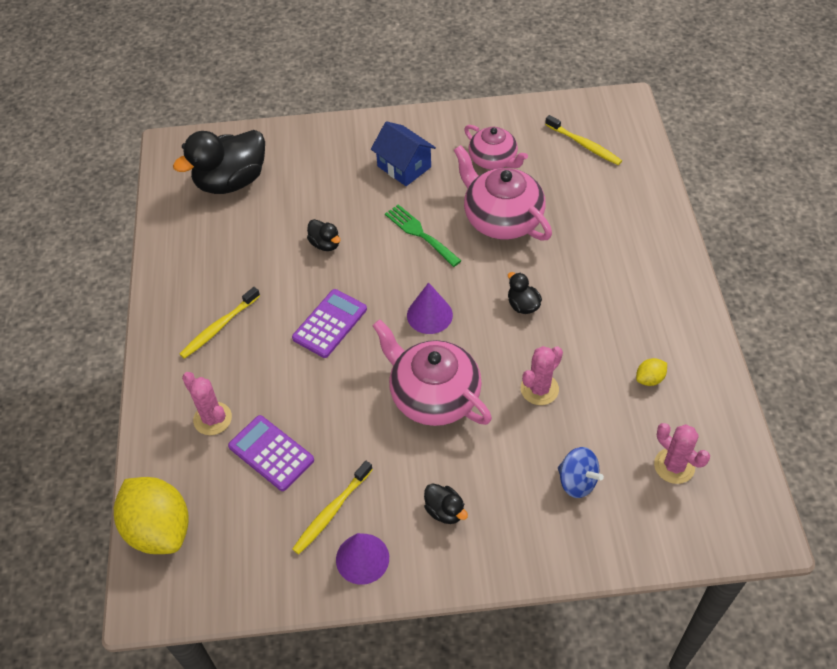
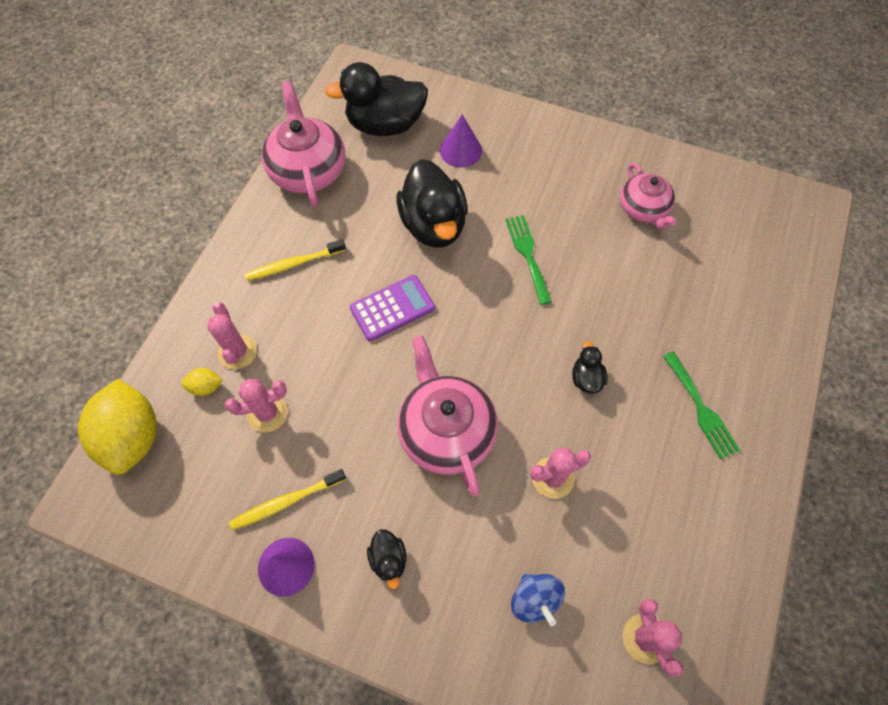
camera: 25 degrees right, 10 degrees up
(271, 453) = (267, 413): purple calculator -> pink cactus
(325, 244) = (433, 225): black duck -> black duck, size x2.22
(404, 166) = (551, 178): blue house -> none
(429, 315) = (489, 344): purple cone -> purple cone (460, 150)
(501, 218) = (616, 275): pink teapot -> pink teapot (308, 170)
(584, 145) = (746, 233): yellow toothbrush -> none
(623, 287) = (701, 409): none -> green fork
(649, 379) = (673, 525): yellow lemon -> yellow lemon (206, 387)

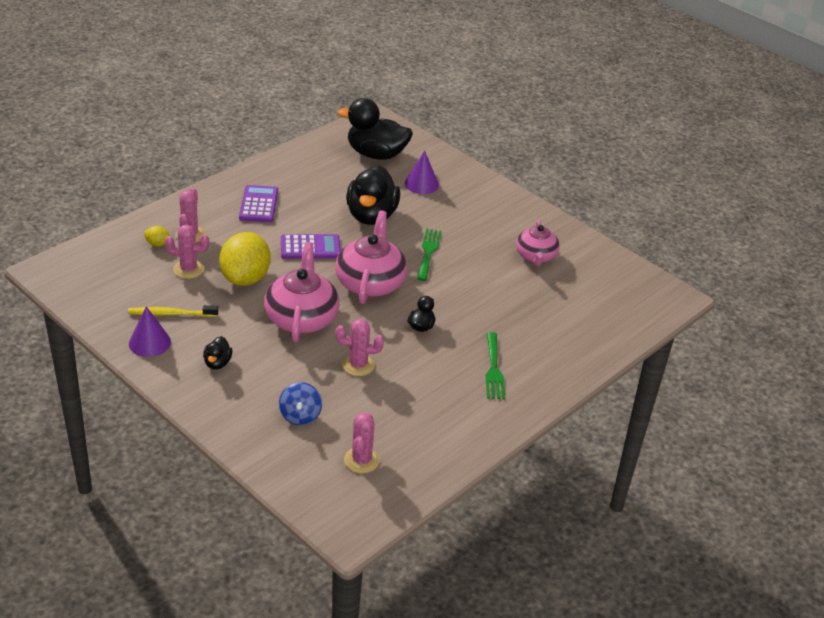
camera: 20 degrees right, 25 degrees down
(133, 437) = (95, 251): yellow lemon -> yellow lemon (245, 278)
(294, 264) = (258, 204): yellow toothbrush -> purple calculator
(308, 170) = (303, 161): pink teapot -> pink teapot (370, 283)

